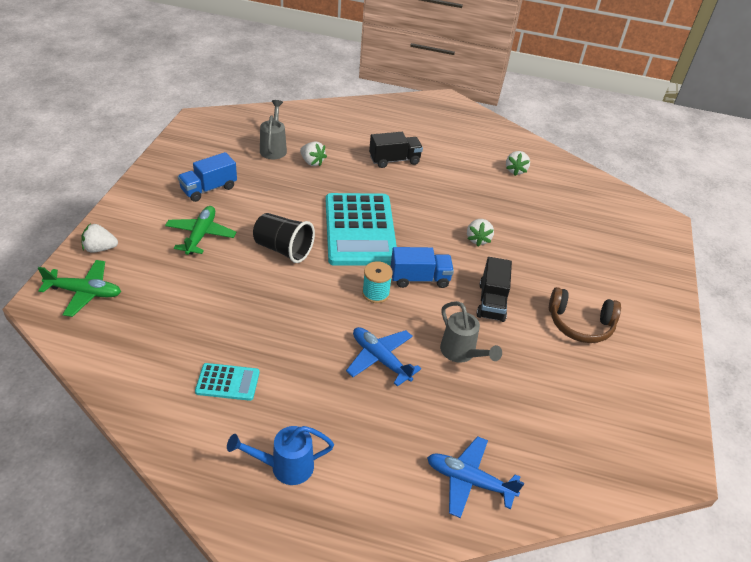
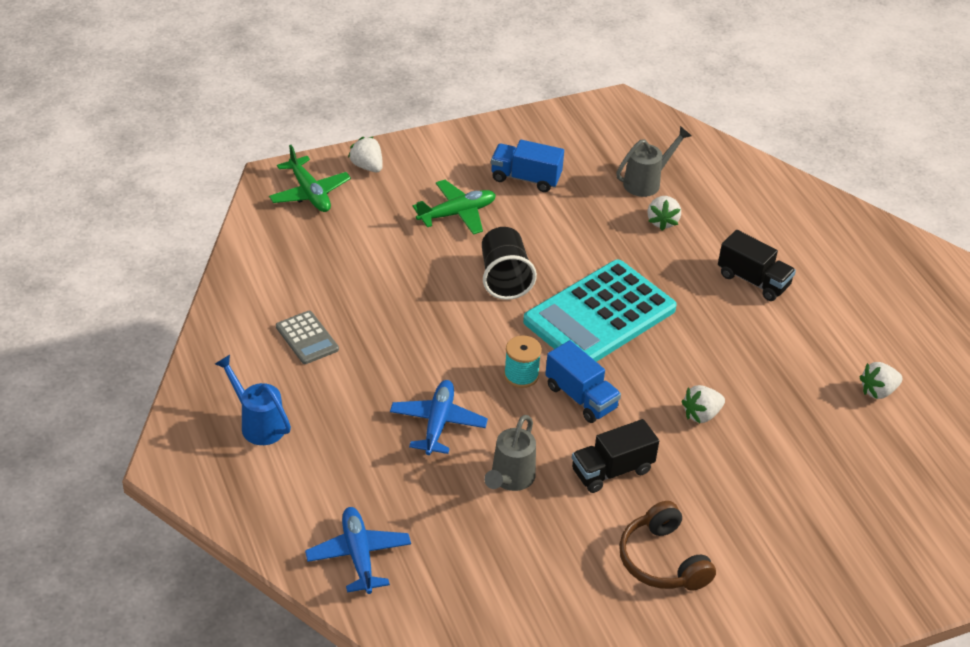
camera: 55 degrees right, 0 degrees up
(227, 382) = (307, 338): turquoise calculator -> grey calculator

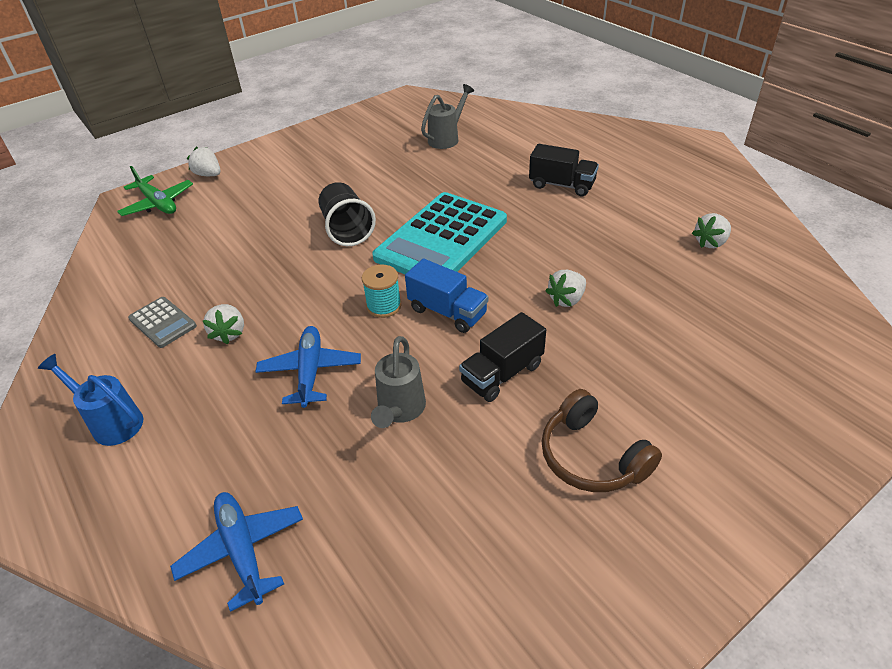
camera: 10 degrees left, 0 degrees up
(457, 214) = (293, 191): green plane -> none
(525, 178) = (347, 156): blue truck -> none
(662, 221) = (469, 161): white strawberry -> white strawberry (229, 333)

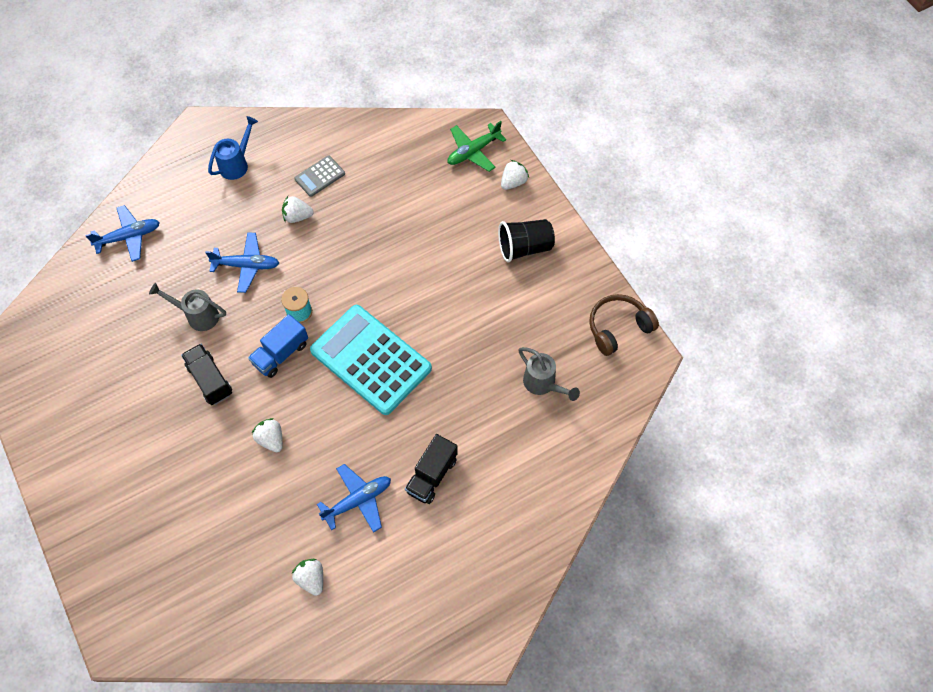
camera: 95 degrees right, 20 degrees up
(347, 229) = (402, 290): black cup -> black cup (524, 248)
(592, 457) = (128, 418): brown headphones -> brown headphones (618, 328)
(610, 225) = (358, 500): none -> blue plane

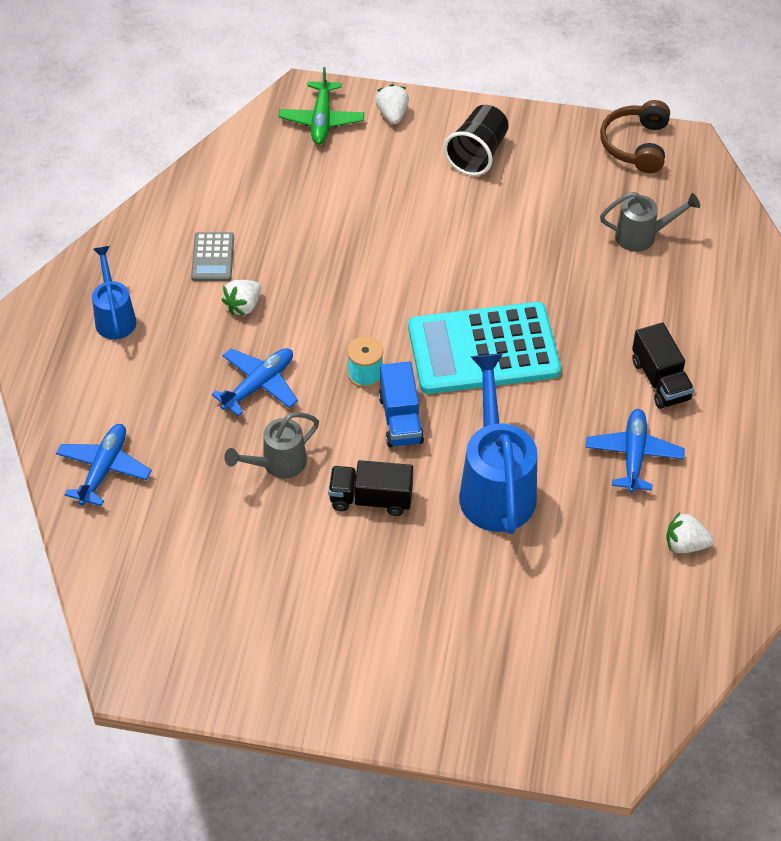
camera: 50 degrees left, 10 degrees down
(271, 439) = (495, 486): white strawberry -> blue watering can

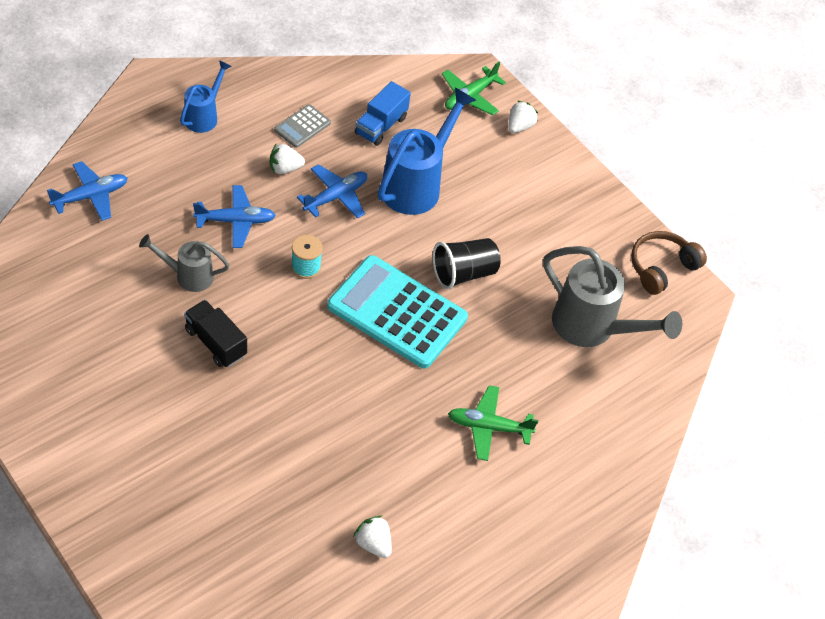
camera: 35 degrees right, 0 degrees up
(400, 419) = (293, 311): blue truck -> blue truck (381, 126)
(477, 154) = (545, 191): black cup -> black cup (463, 273)
(495, 486) = (299, 401): blue watering can -> blue watering can (416, 185)
(633, 455) = (411, 458): blue plane -> blue plane (336, 197)
(642, 236) = (592, 327): grey watering can -> grey watering can, size x1.76
(660, 380) = (488, 427): black truck -> green plane

